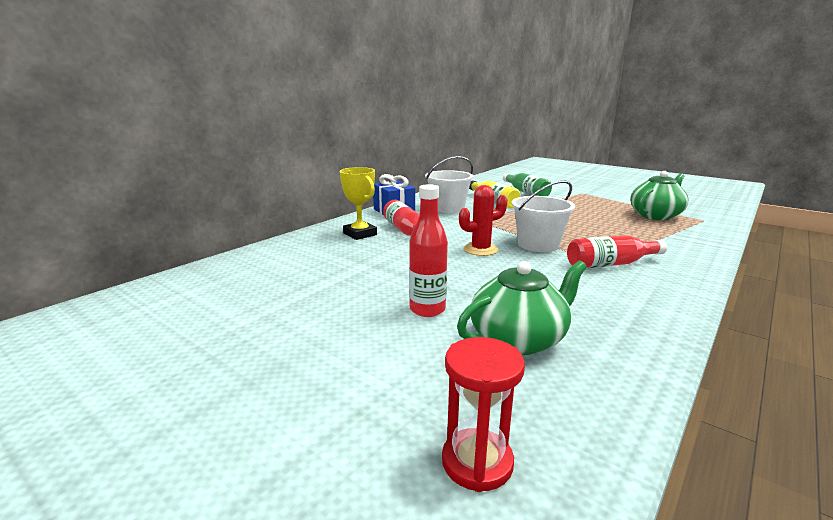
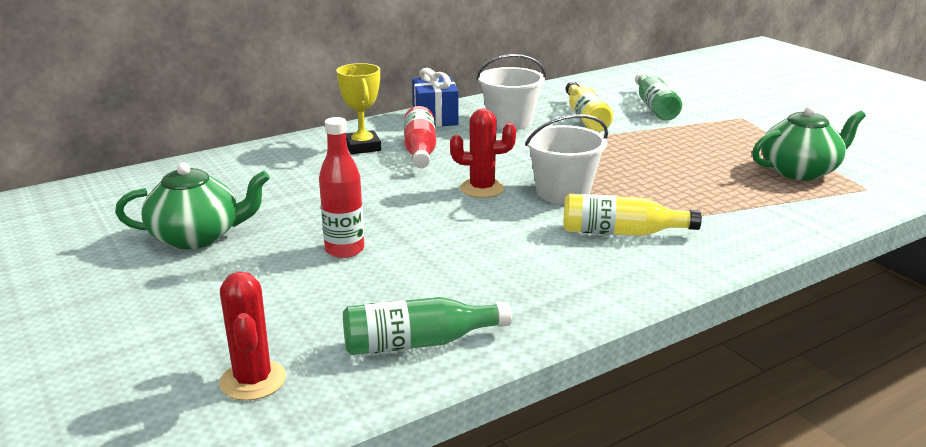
camera: 20 degrees right, 5 degrees up
(477, 462) = (253, 380): red hourglass -> red cactus
(519, 339) = (402, 296): green teapot -> green teapot (197, 237)
(583, 379) = (418, 343): none -> green bottle
(610, 264) = (621, 232): red bottle -> yellow bottle

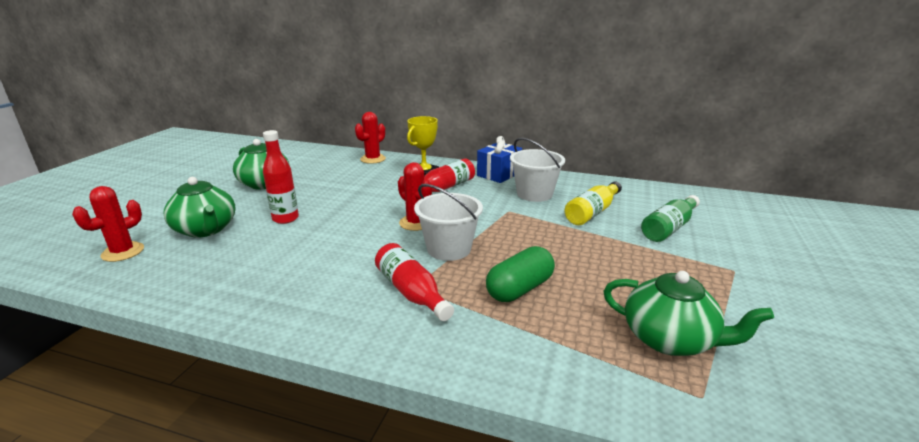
camera: 50 degrees right, 0 degrees up
(255, 156) = (373, 159): none -> red cactus
(283, 307) = (205, 229): none -> green teapot
(418, 343) = (188, 279): green bottle -> none
(621, 232) = (411, 292): yellow bottle -> red bottle
(674, 190) = (519, 289): none -> green capsule

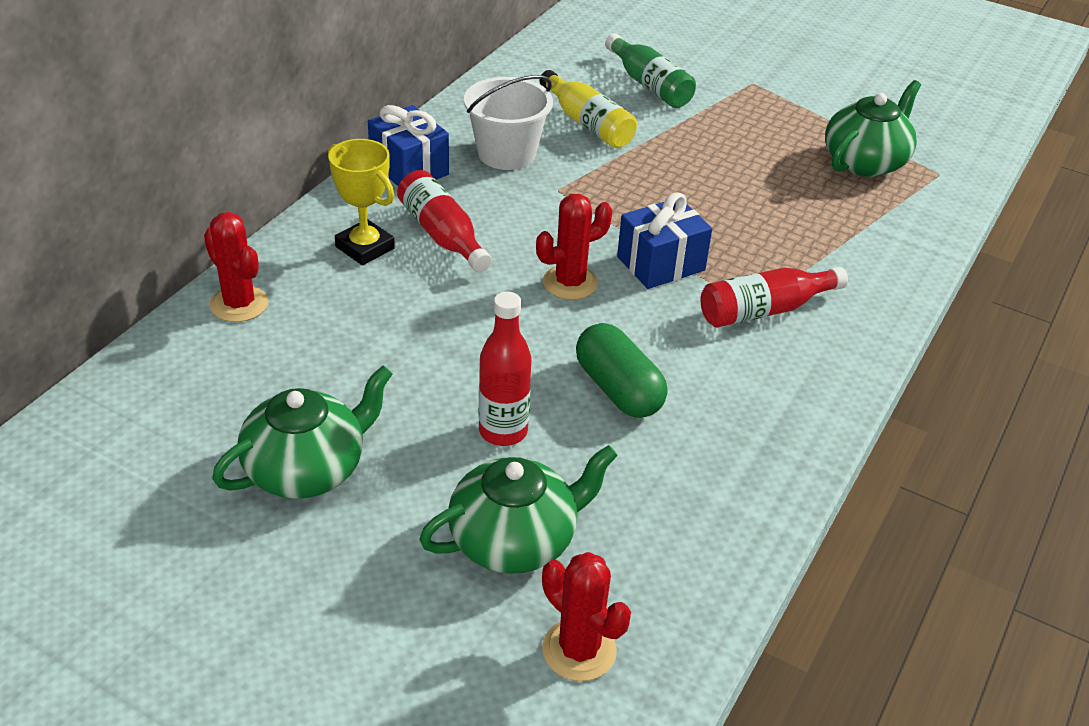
camera: 80 degrees left, 15 degrees up
(449, 249) = (661, 264): white bucket -> blue gift
(519, 289) = (769, 227): green capsule -> green capsule (618, 389)

